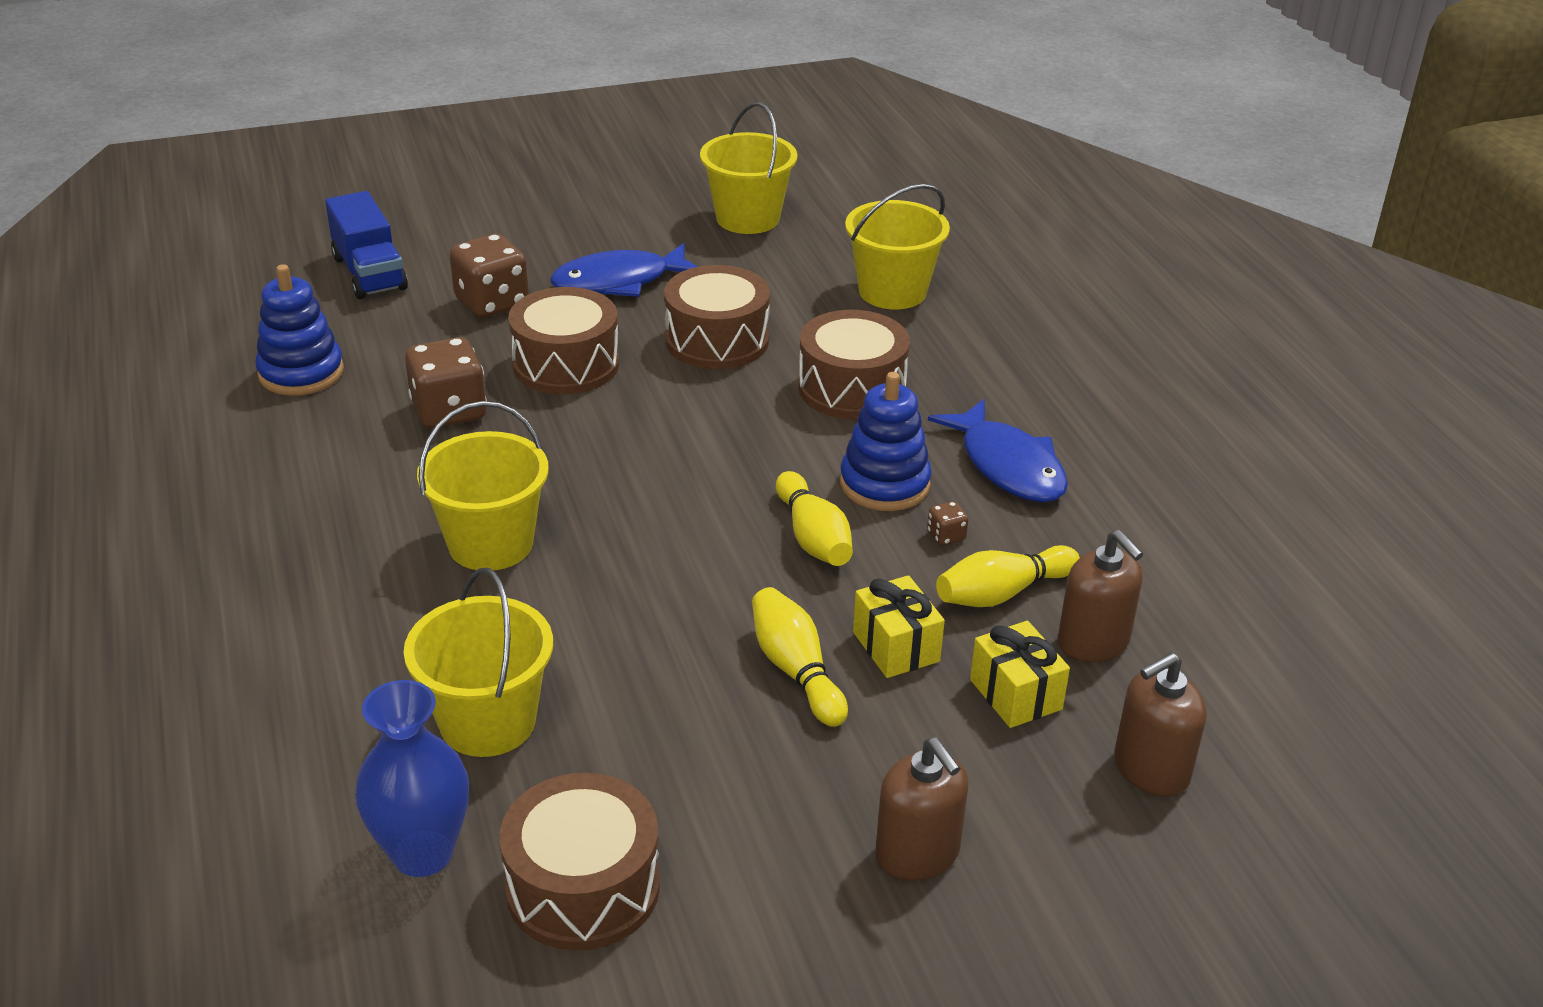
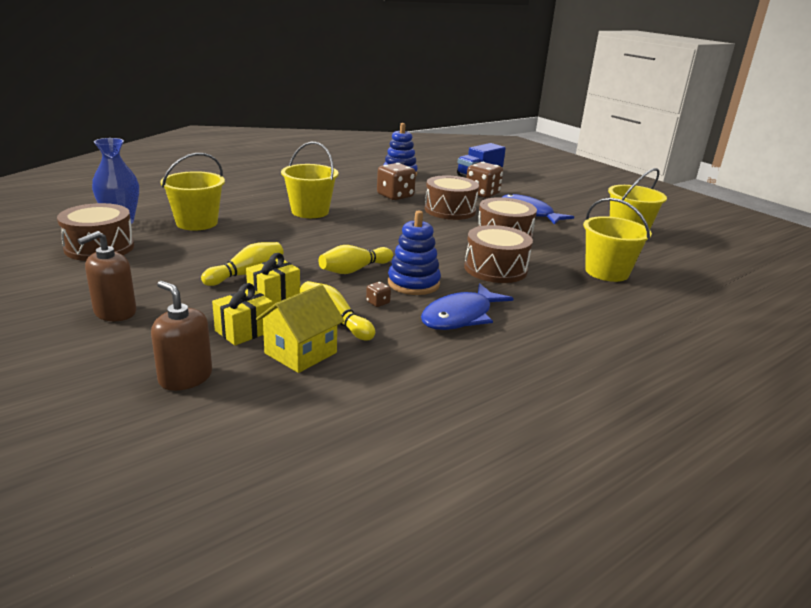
camera: 70 degrees right, 10 degrees down
(1093, 642) = (301, 353): brown soap dispenser -> yellow house

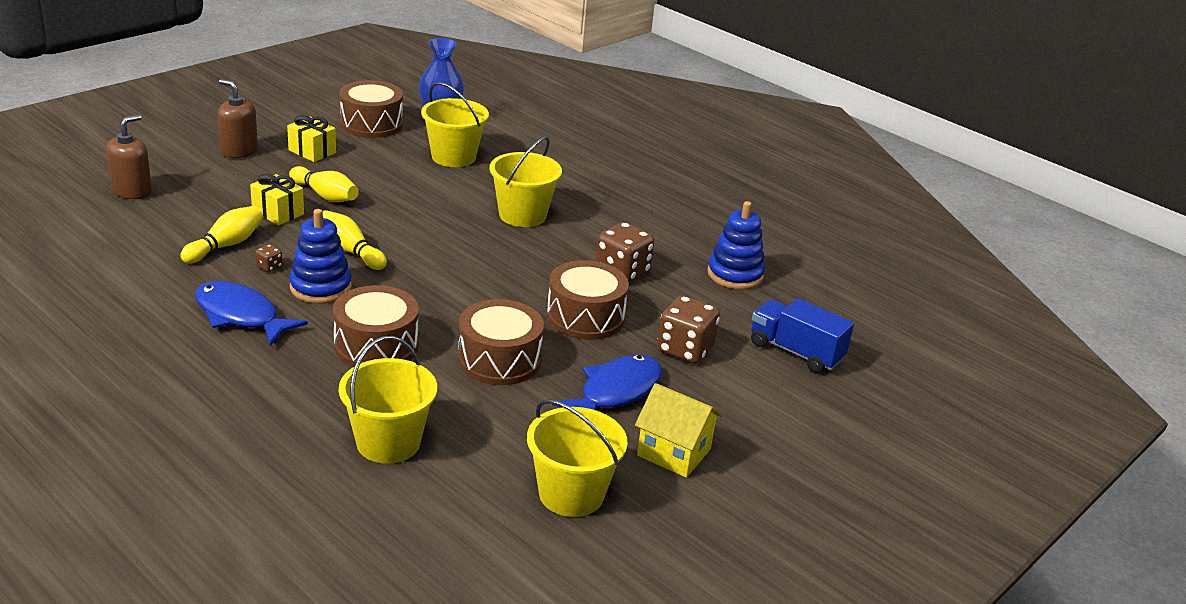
camera: 80 degrees right, 5 degrees up
(244, 331) = (207, 206): yellow gift -> yellow gift (312, 151)
(301, 353) = (167, 233): yellow house -> yellow house (674, 452)

